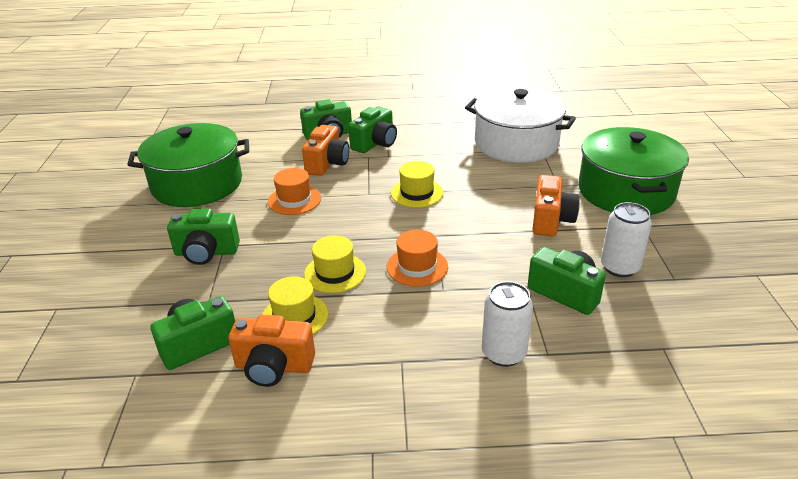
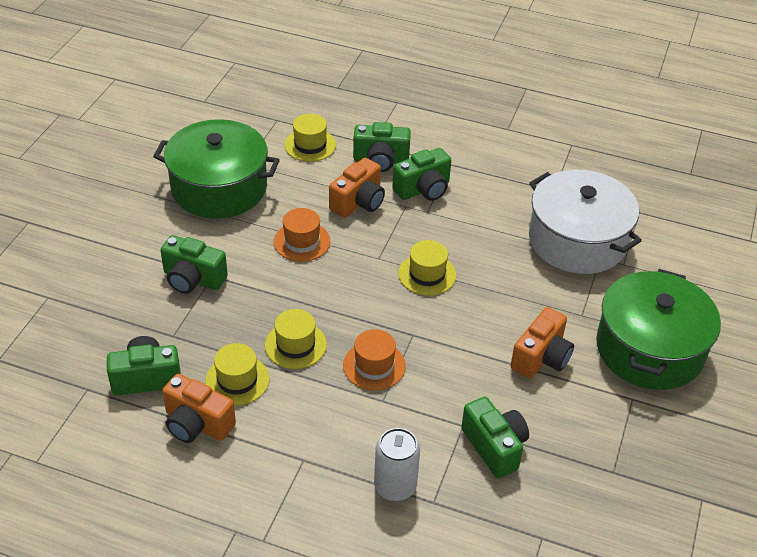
camera: 20 degrees right, 10 degrees up
(263, 140) = (310, 145): none -> yellow hat
(619, 267) = (568, 439): white can -> none

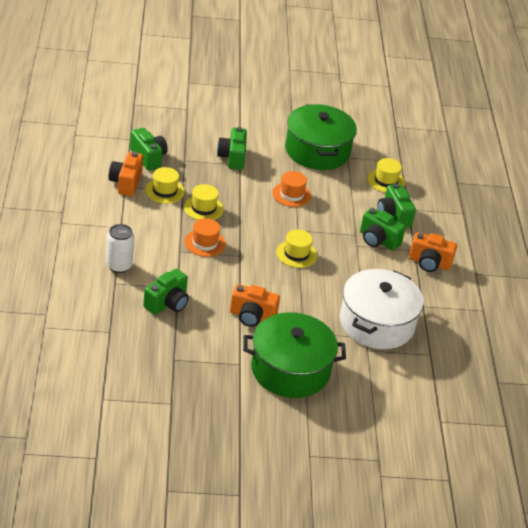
camera: 65 degrees right, 5 degrees down
(358, 202) = (344, 212): orange camera -> orange camera (429, 263)

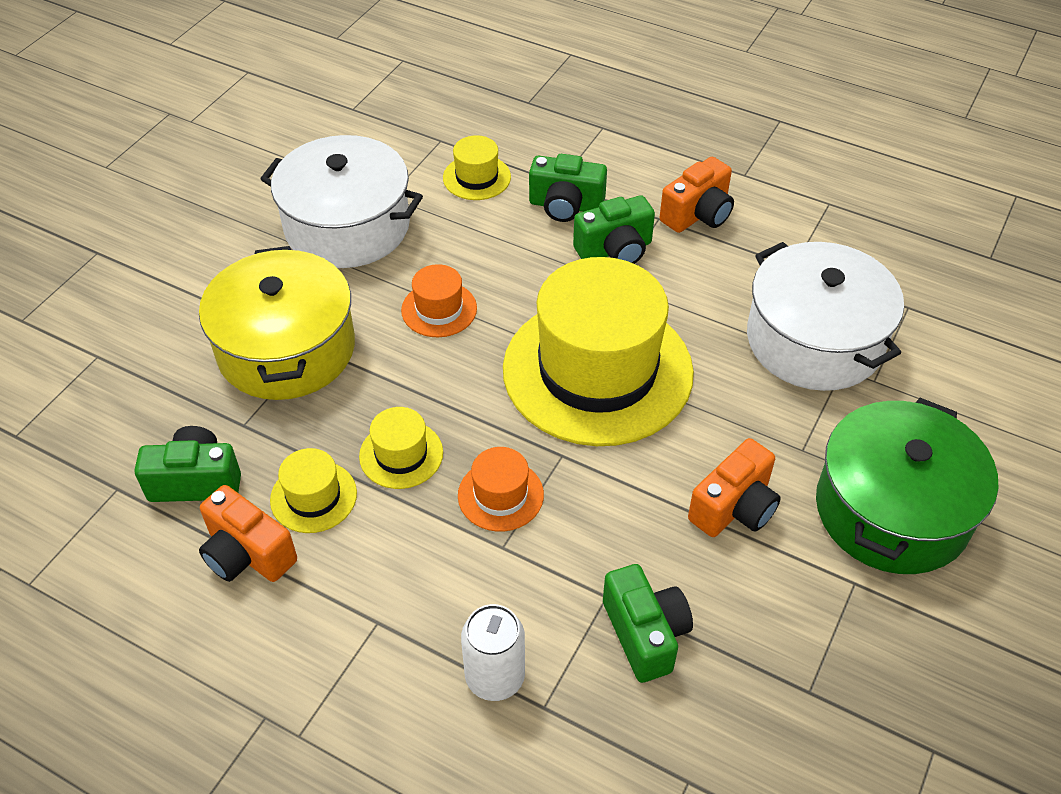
camera: 55 degrees left, 10 degrees up
(232, 157) = (286, 349): green camera -> yellow pot
(296, 254) = (597, 370): yellow hat -> yellow hat, size x2.40
(317, 151) = (347, 226): green pot -> white pot

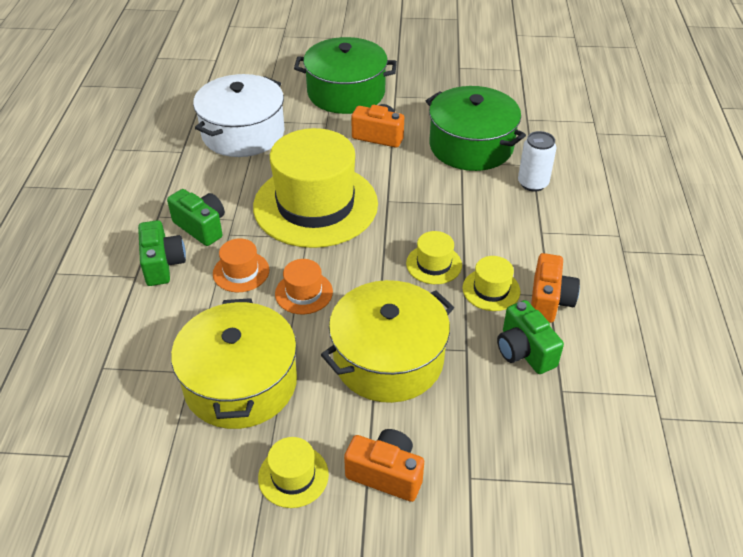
camera: 115 degrees left, 5 degrees down
(347, 226) = (240, 383): white pot -> yellow pot
(477, 177) = (146, 325): yellow hat -> yellow hat (293, 476)
(500, 495) = (431, 215): orange hat -> orange hat (241, 272)
(645, 634) = (471, 146): green camera -> green pot
(698, 214) = (147, 199): orange camera -> orange camera (386, 474)

